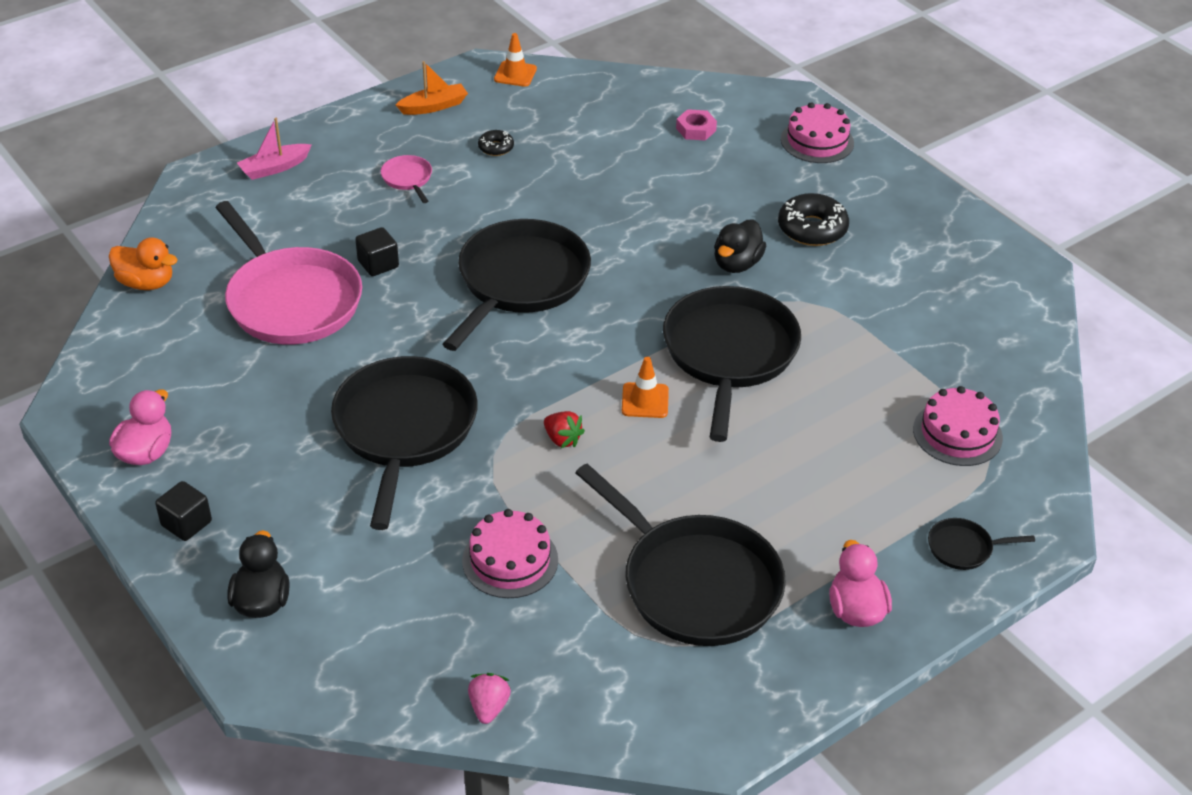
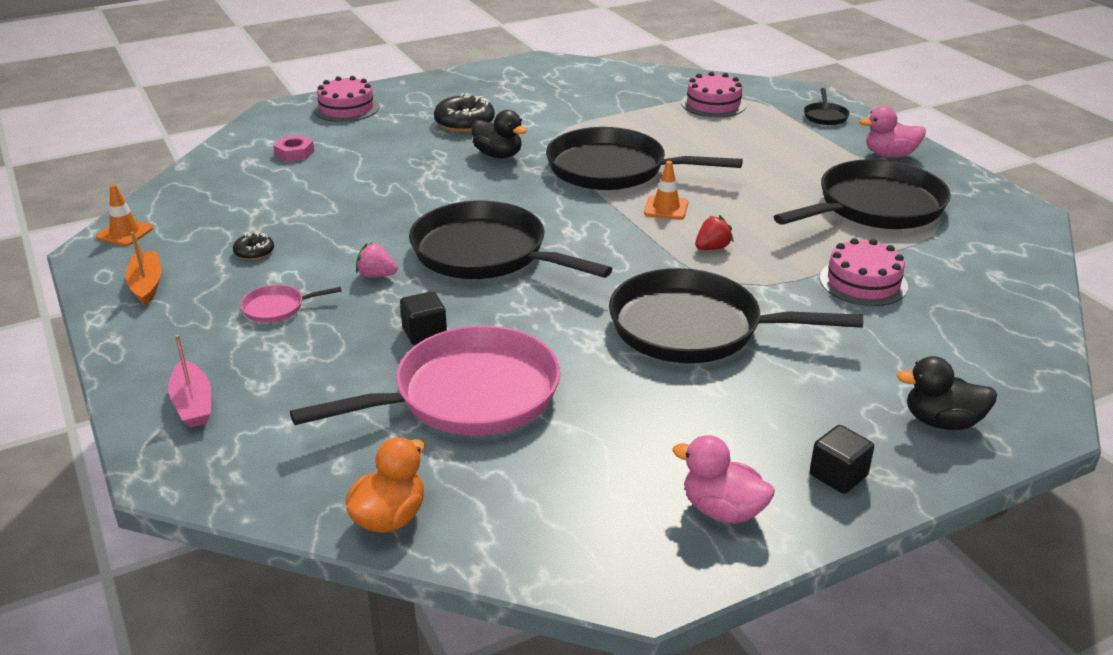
camera: 80 degrees left, 10 degrees down
(489, 707) = (1030, 302): pink strawberry -> pink strawberry (376, 275)

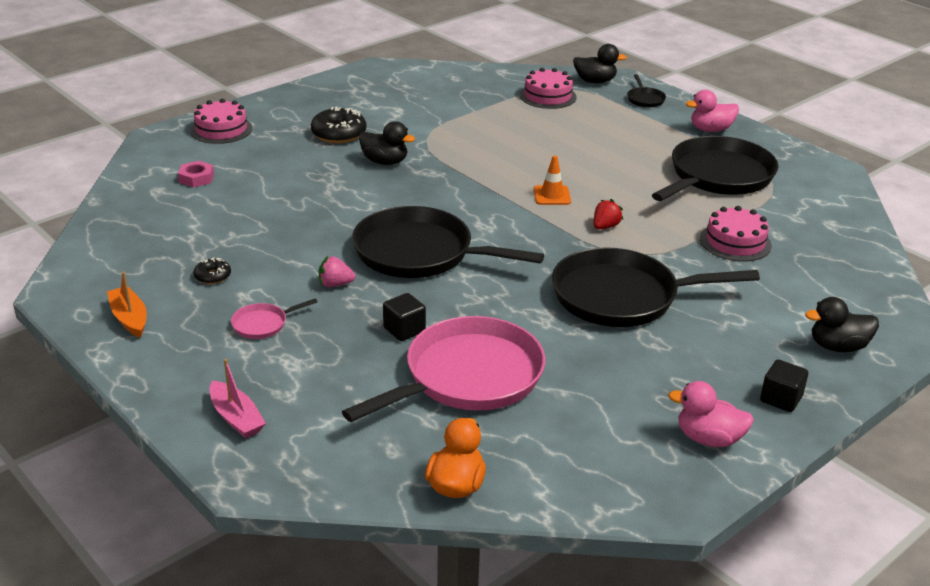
camera: 15 degrees left, 0 degrees up
(125, 233) = (78, 272): orange traffic cone -> none
(613, 169) = (491, 165): black pan -> none
(775, 93) = (595, 81): none -> black duck

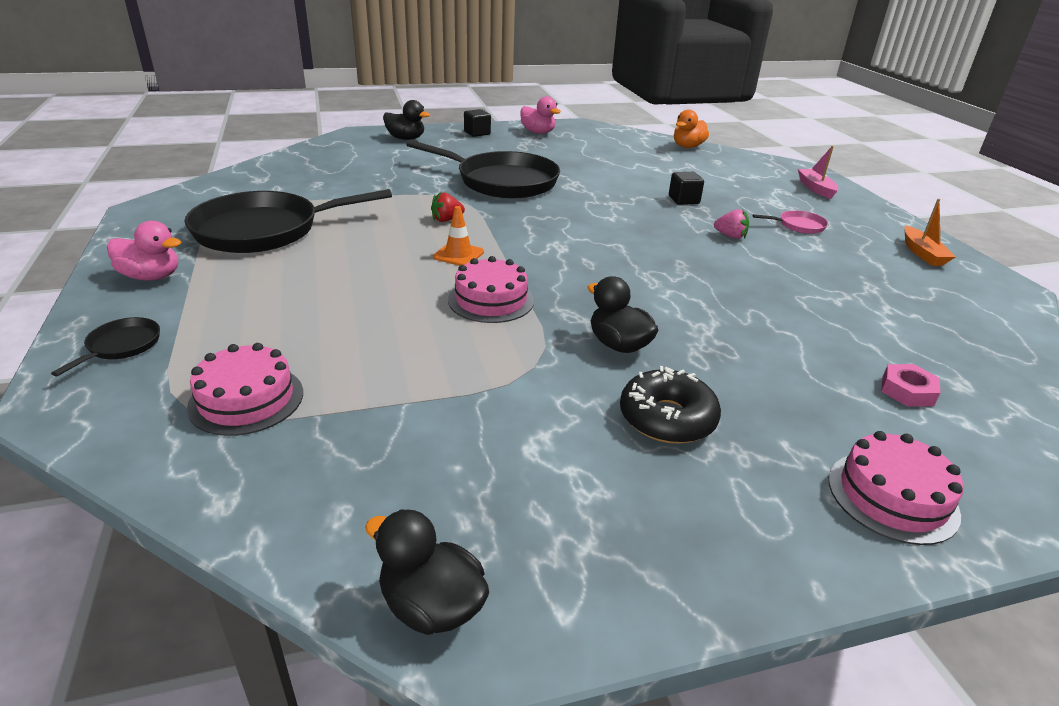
camera: 155 degrees left, 0 degrees up
(212, 276) = (851, 267): black donut -> none
(420, 253) = (640, 240): black pan -> none
(467, 377) = (653, 173): pink pan -> none
(595, 81) = (113, 410): black duck -> black duck (431, 606)
(735, 242) = (359, 187): pink cake -> pink cake (491, 300)

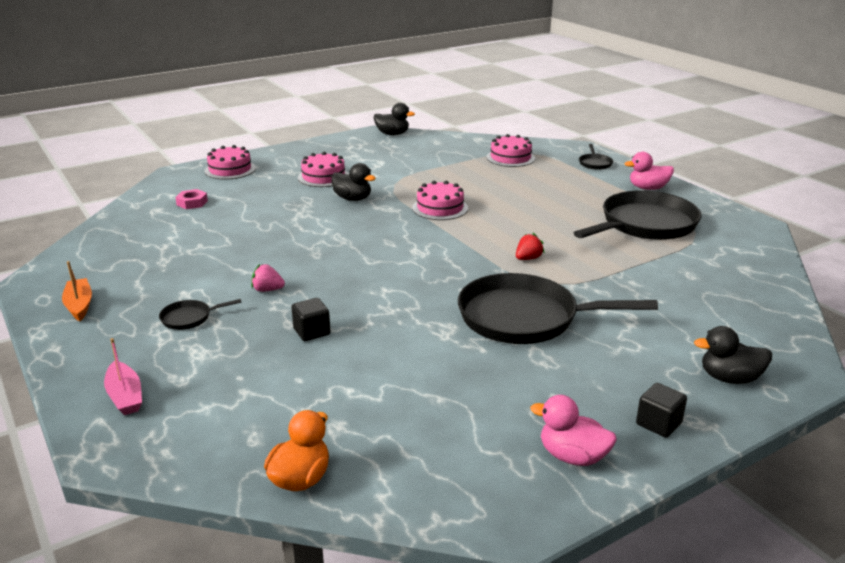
camera: 165 degrees right, 5 degrees down
(458, 255) = (487, 231): orange traffic cone -> none
(667, 418) = (323, 177): black donut -> pink cake
(798, 226) = (189, 318): pink pan -> black pan

